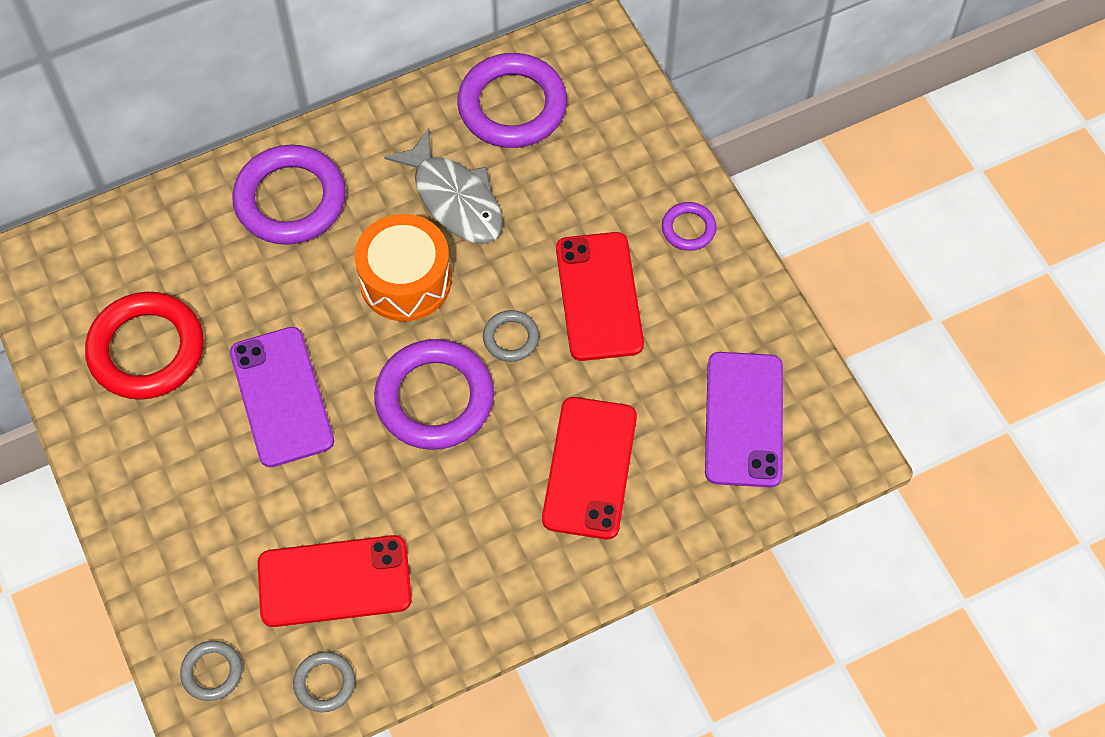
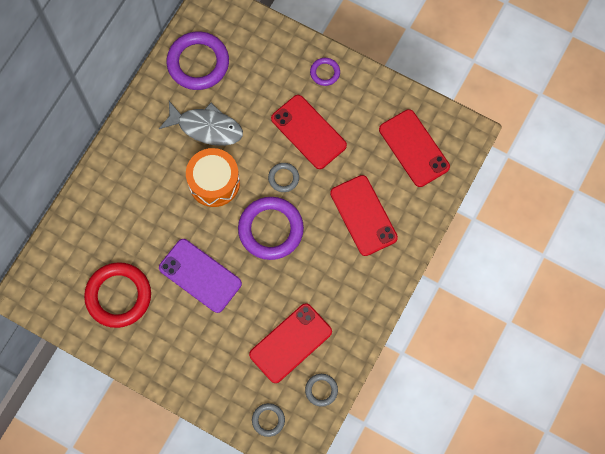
camera: 35 degrees left, 10 degrees up
(290, 200) = (128, 178): purple ring -> none
(744, 419) = (414, 148): purple phone -> red phone

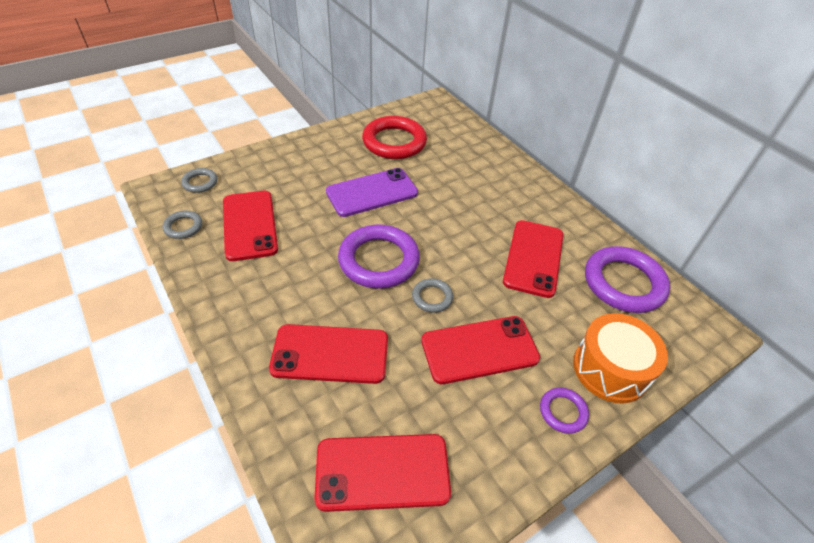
camera: 115 degrees right, 25 degrees down
(206, 127) = (533, 258): grey fish -> red phone
(214, 182) = (463, 239): orange drum -> orange drum (610, 369)

